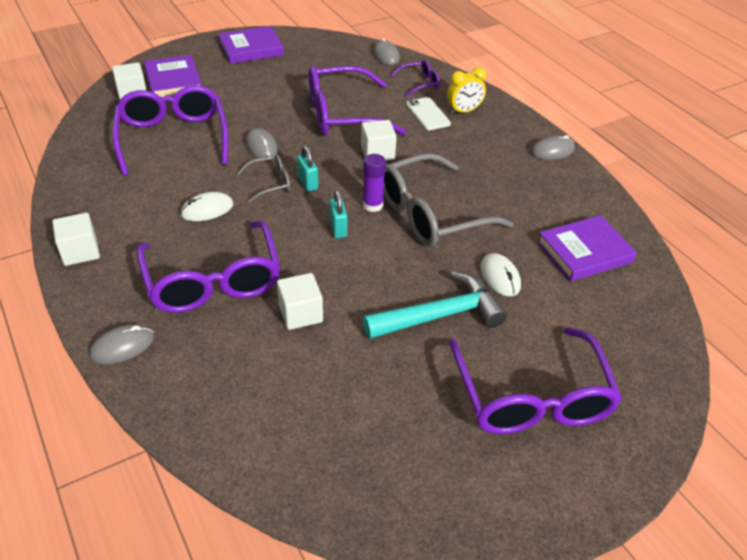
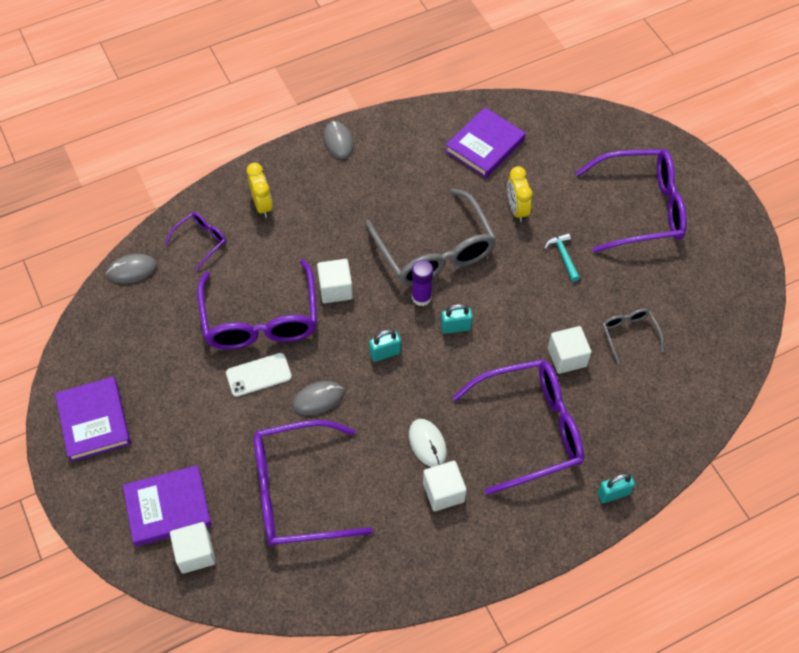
camera: 85 degrees left, 15 degrees up
(80, 251) = (493, 554): white cube -> white cube (443, 492)
(122, 346) = (613, 493): grey mouse -> turquoise padlock
(269, 183) = (384, 388): grey glasses -> grey glasses (629, 335)
(419, 83) = (200, 241): purple glasses -> purple glasses turned 60 degrees clockwise
(428, 114) = (265, 238): white phone -> white phone (258, 375)
(440, 315) = (563, 256): turquoise hammer -> turquoise hammer, size x0.47
(500, 277) = (517, 209): white mouse -> yellow clock
(584, 252) = (485, 146): purple book -> purple book turned 60 degrees clockwise

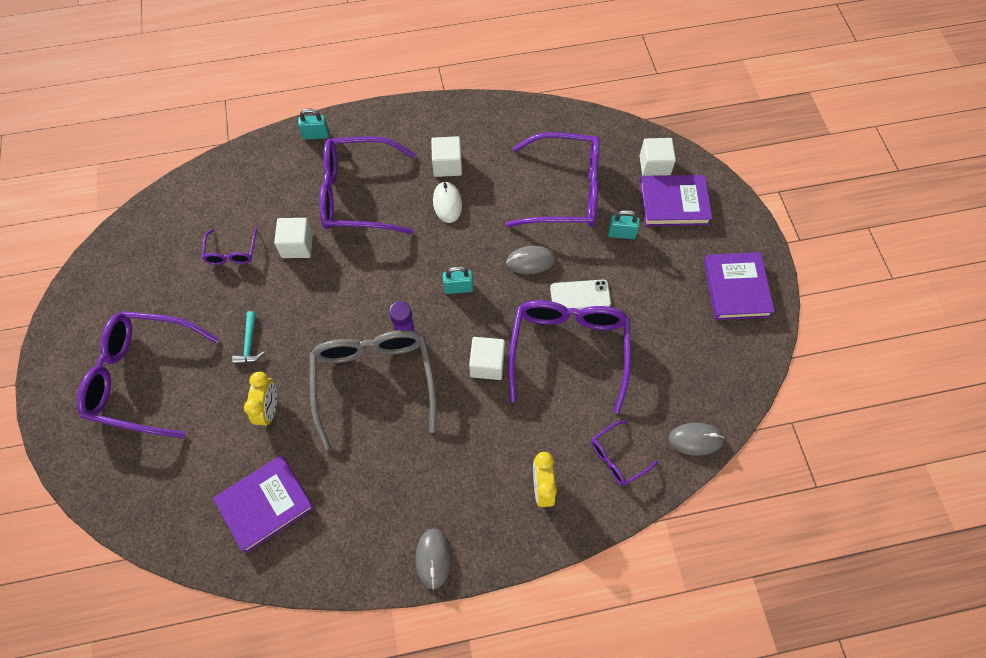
camera: 165 degrees left, 5 degrees up
(456, 327) = (384, 297): turquoise padlock -> turquoise padlock (621, 234)
(629, 335) = (232, 252): grey glasses -> purple glasses

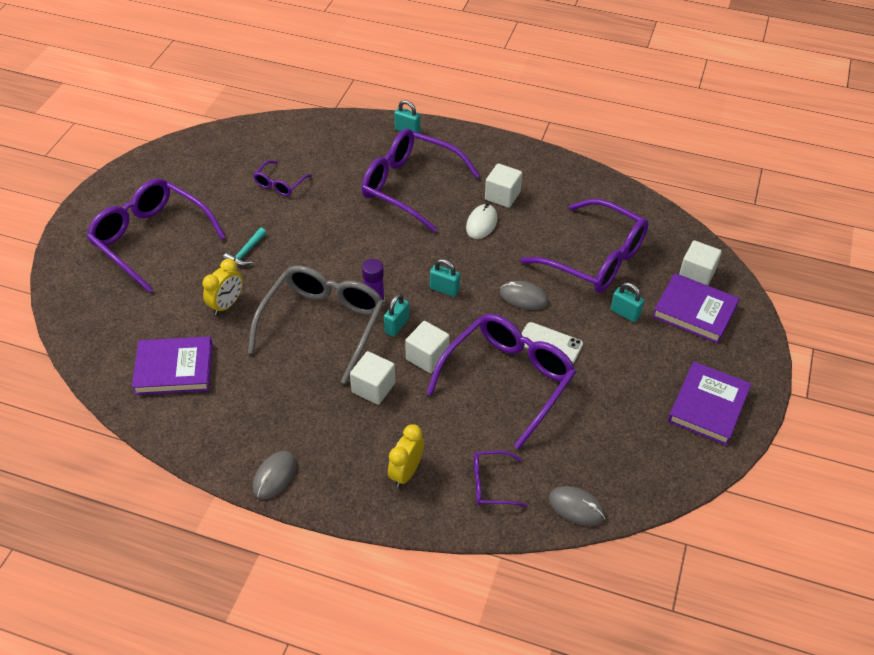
camera: 30 degrees right, 15 degrees down
(297, 245) = (334, 201): white cube -> white cube (373, 387)
(440, 347) = (396, 325): none -> turquoise padlock

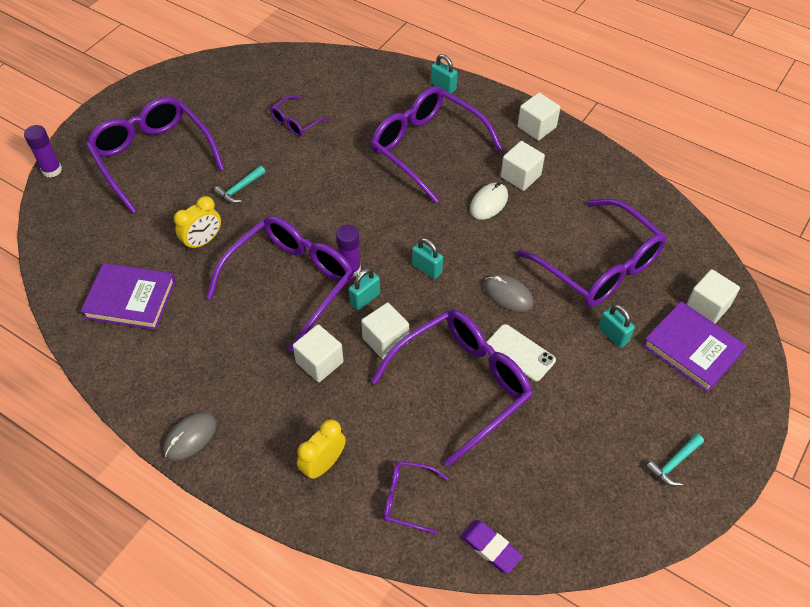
camera: 15 degrees right, 5 degrees up
(53, 268) = (52, 170): none -> purple glue stick
(323, 325) = (290, 283): grey glasses -> purple glasses
(503, 151) = (536, 127): none -> white cube
(576, 507) = (491, 548): grey mouse -> purple eraser
(708, 406) = (673, 464): purple book -> turquoise hammer

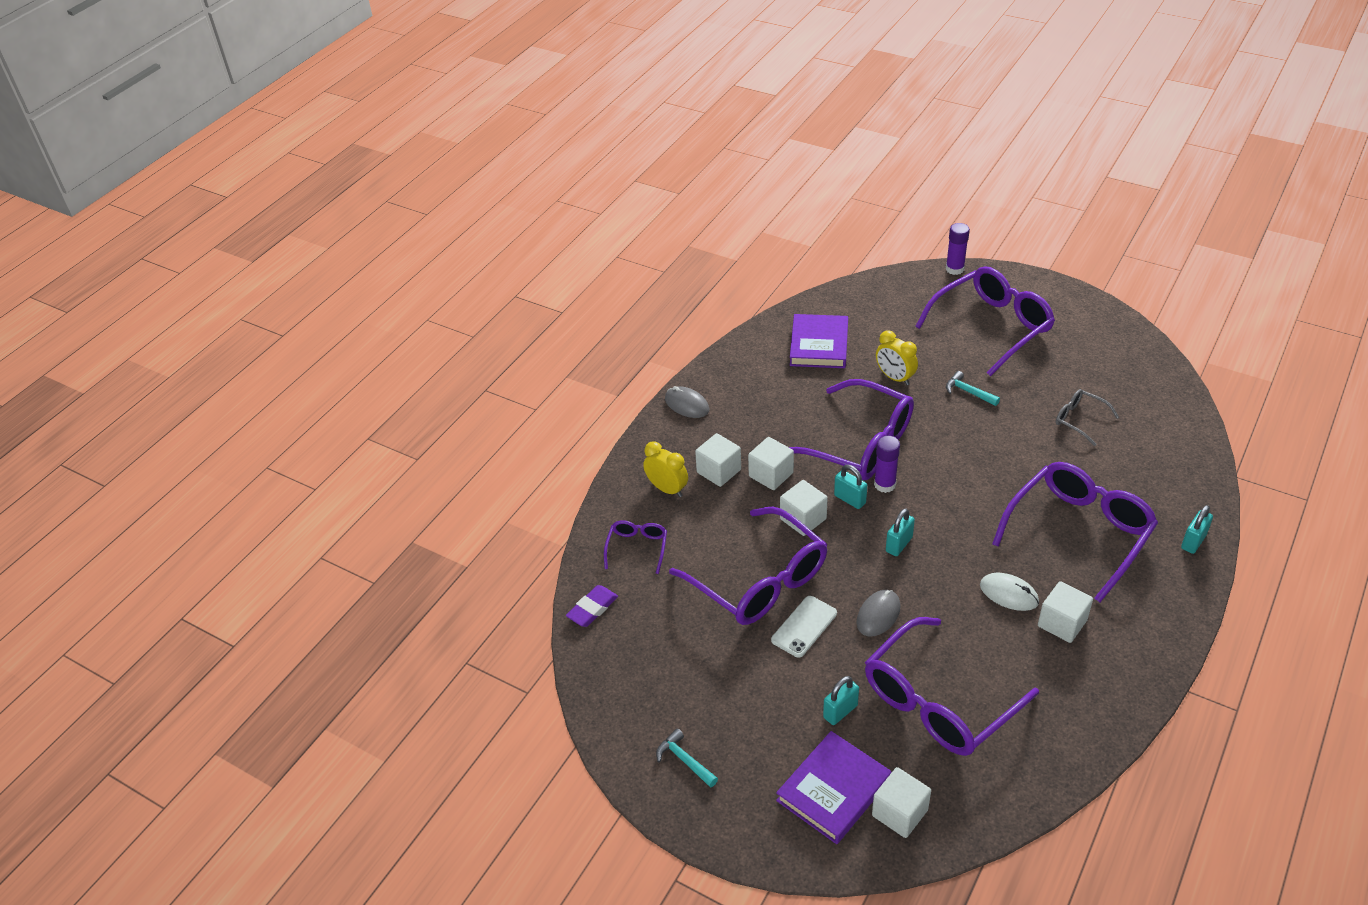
camera: 90 degrees right, 10 degrees down
(296, 122) = (1080, 420): purple glasses -> grey glasses
(536, 127) = (1156, 639): white cube -> white cube (719, 471)

